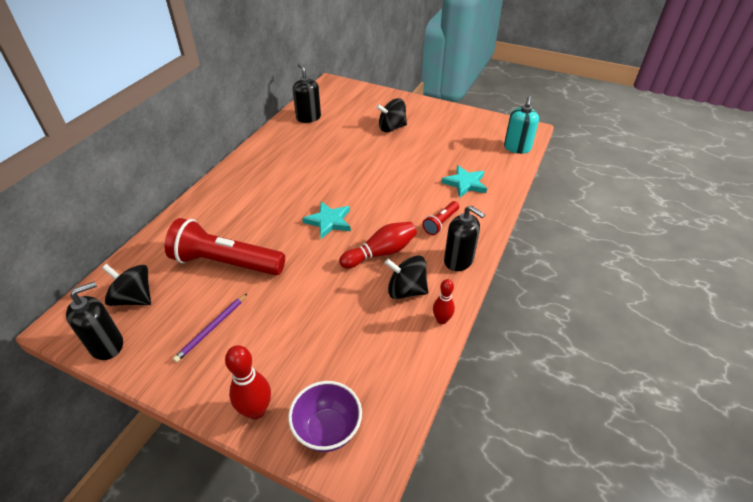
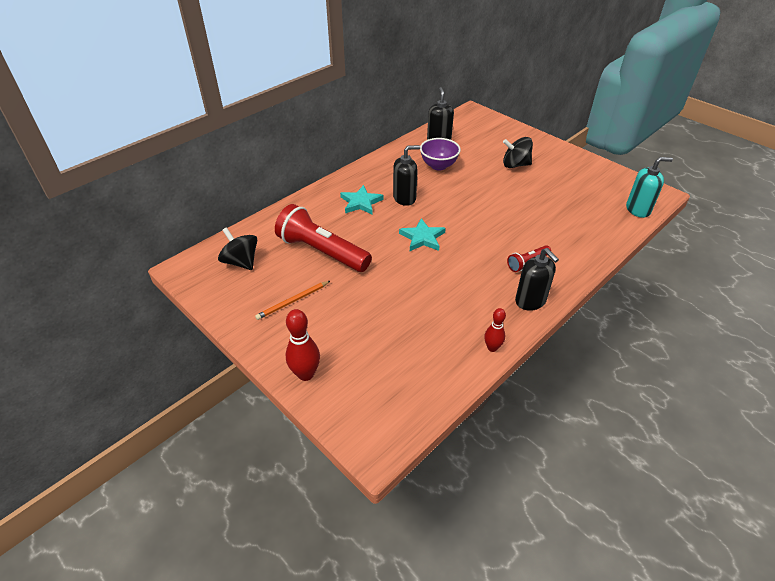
camera: 20 degrees right, 0 degrees up
(107, 345) = (210, 292): black soap dispenser -> black soap dispenser (404, 198)
(211, 328) = (293, 301): purple pencil -> orange pencil
(327, 430) = (357, 406): purple bowl -> purple bowl (438, 166)
(380, 253) = (459, 276): red bowling pin -> none
(406, 290) = (469, 314): black spinning top -> none
(465, 183) = (567, 232): turquoise star -> turquoise star (361, 202)
(517, 148) = (638, 209): turquoise soap dispenser -> turquoise soap dispenser turned 135 degrees counterclockwise

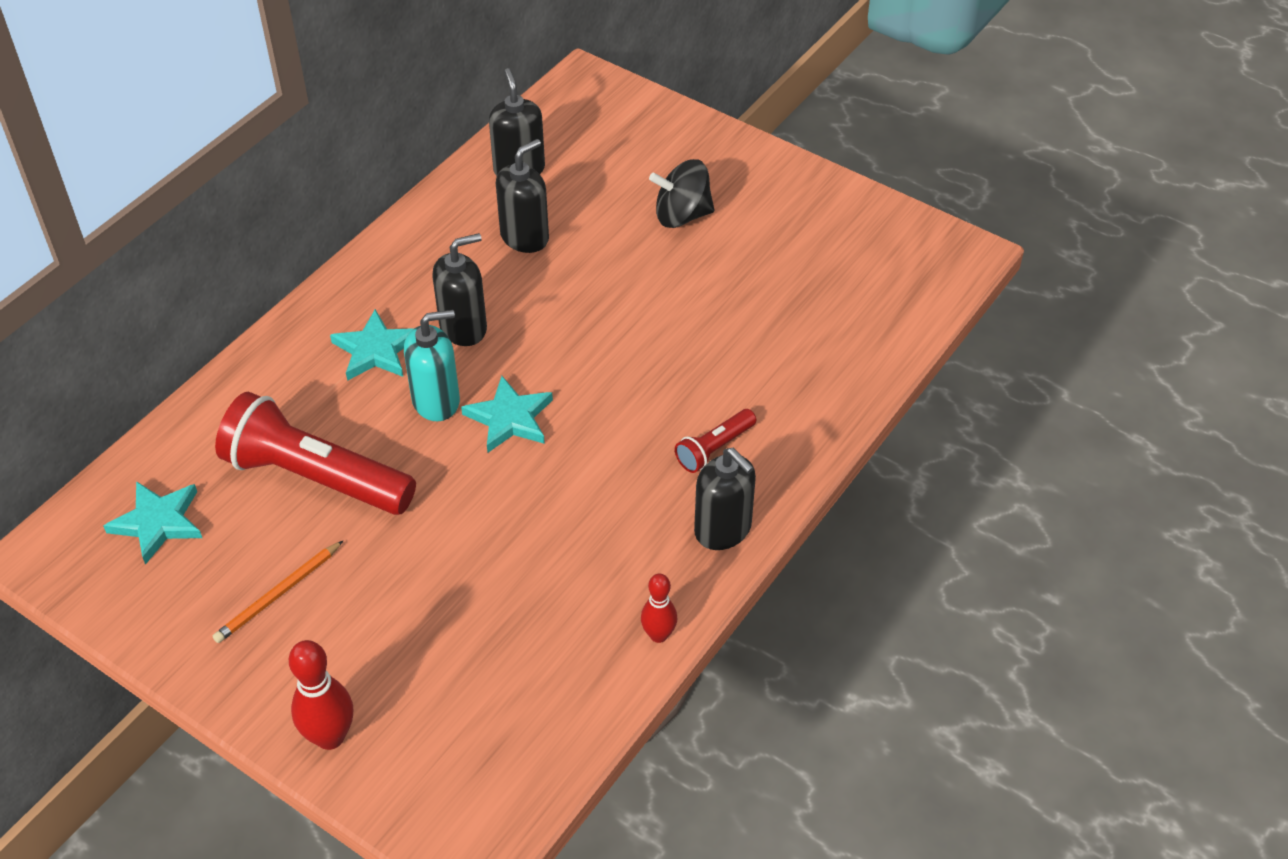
camera: 10 degrees left, 5 degrees up
(241, 262) = (158, 522): black spinning top -> turquoise star
(438, 166) = (525, 237): purple bowl -> black soap dispenser
(638, 209) = (923, 297): turquoise soap dispenser -> turquoise soap dispenser (436, 401)

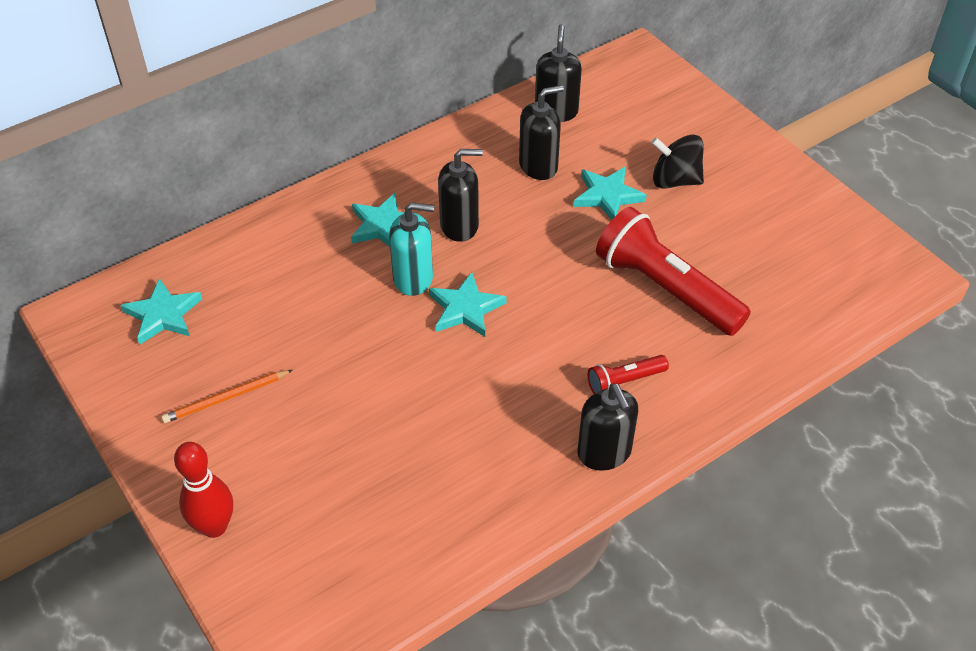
camera: 20 degrees right, 0 degrees up
(315, 477) = (294, 313): red flashlight -> red flashlight (665, 289)
(615, 251) = (607, 196): none -> turquoise star
(658, 635) = (513, 527): red bowling pin -> none

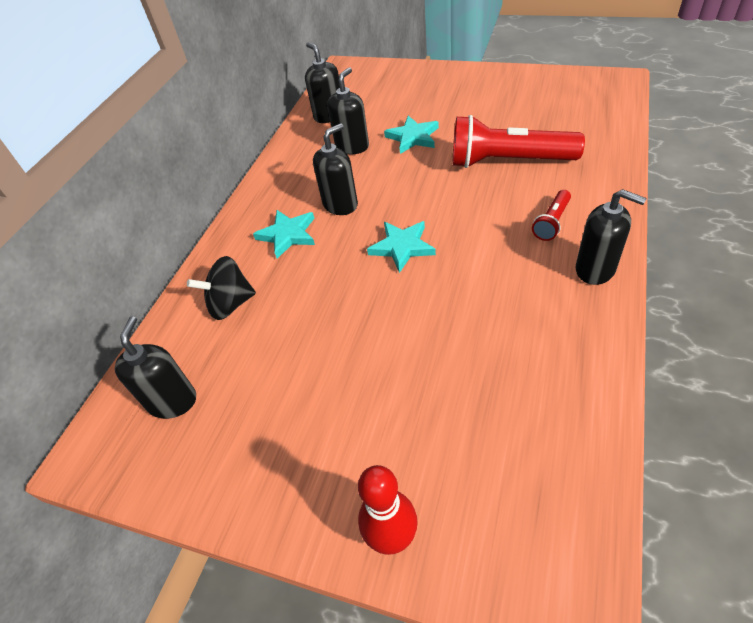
camera: 30 degrees left, 0 degrees up
(163, 315) = (173, 401): turquoise star -> black soap dispenser
(226, 398) = (292, 426): orange pencil -> none
(413, 278) = (345, 252): turquoise soap dispenser -> none
(675, 180) = (441, 109): black spinning top -> black spinning top (230, 304)

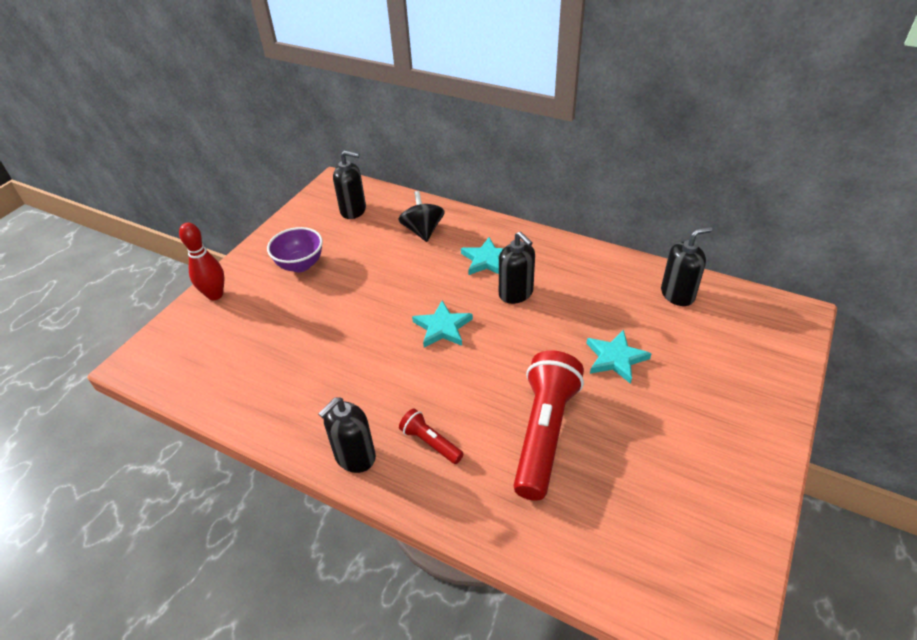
camera: 95 degrees right, 5 degrees down
(307, 430) = (300, 265): none -> purple bowl
(352, 146) = (610, 308): black soap dispenser -> none

